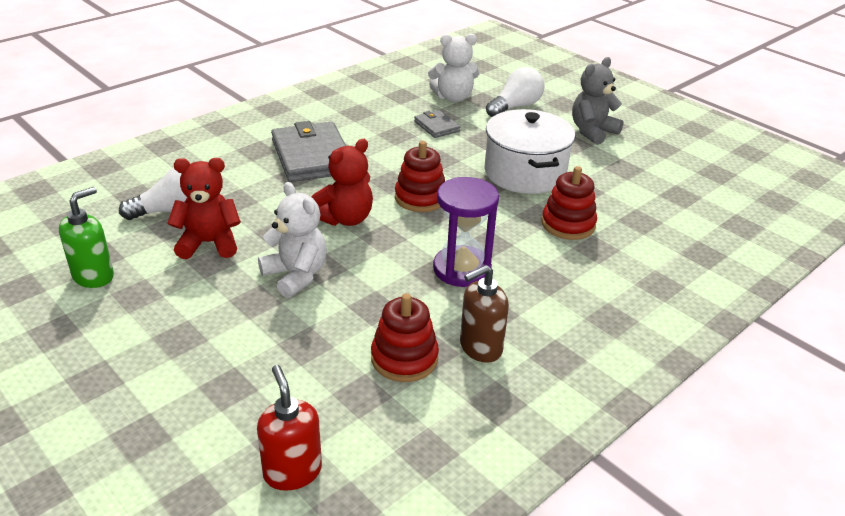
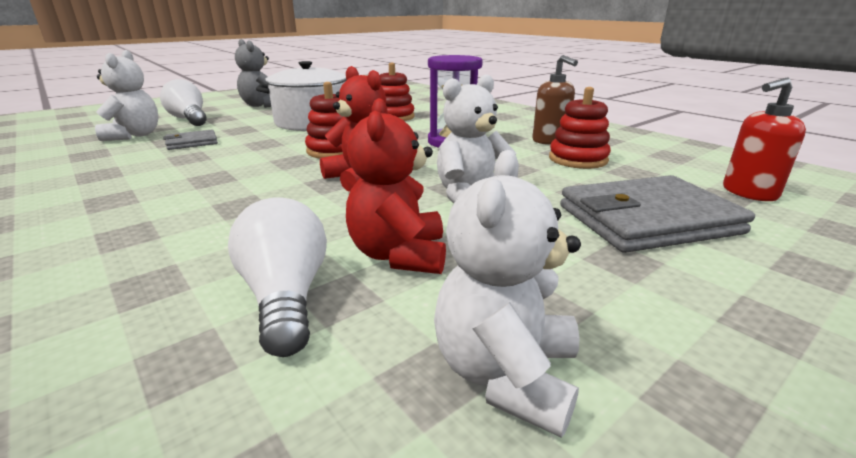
camera: 85 degrees left, 10 degrees down
(94, 276) = (505, 374): green soap dispenser -> white teddy bear
(312, 156) = (195, 196): grey wallet -> grey wallet (647, 220)

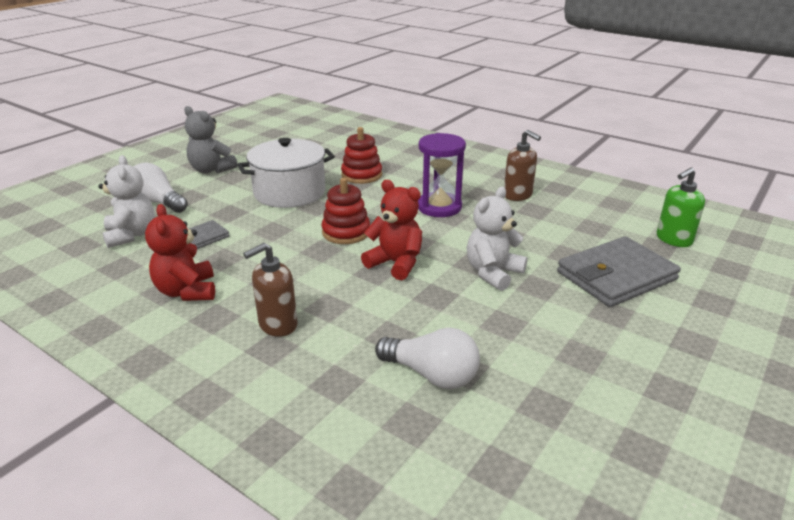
camera: 15 degrees left, 5 degrees up
(164, 214) = (277, 325): none -> brown soap dispenser
(286, 297) = (431, 375): white light bulb -> white light bulb turned 150 degrees clockwise
(399, 255) = (476, 332): red teddy bear -> red teddy bear (187, 291)
(505, 374) = (578, 396): white teddy bear -> none
(578, 159) = (549, 217): red stacking toy -> none
(748, 193) = (673, 239): red soap dispenser -> green soap dispenser

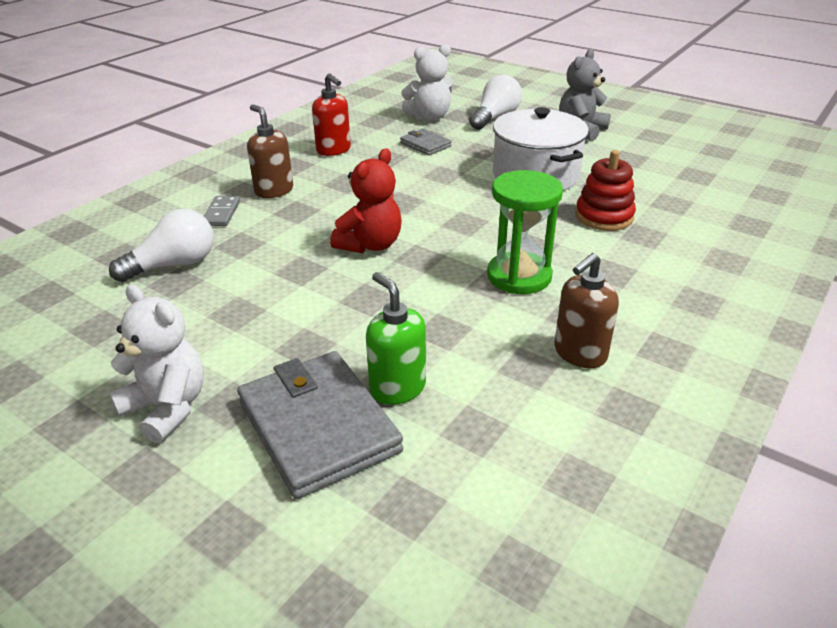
camera: 90 degrees right, 5 degrees up
(187, 291) = (334, 150): red teddy bear -> red soap dispenser
(323, 357) = (221, 213): none -> grey domino
(346, 232) = (441, 213): red stacking toy -> none
(431, 375) = (174, 265): white light bulb -> white light bulb turned 150 degrees counterclockwise
(439, 207) = (519, 276): purple hourglass -> green hourglass
(493, 273) = (341, 311): white teddy bear -> white teddy bear (167, 407)
(673, 239) = (433, 537): green soap dispenser -> green soap dispenser (397, 388)

